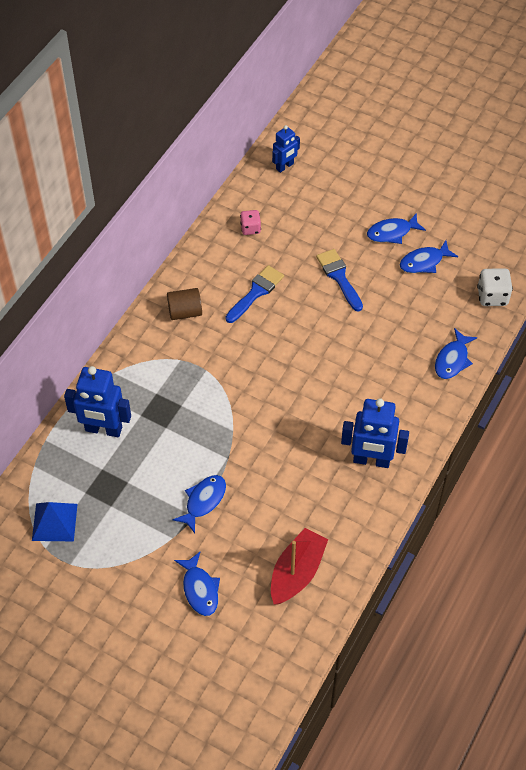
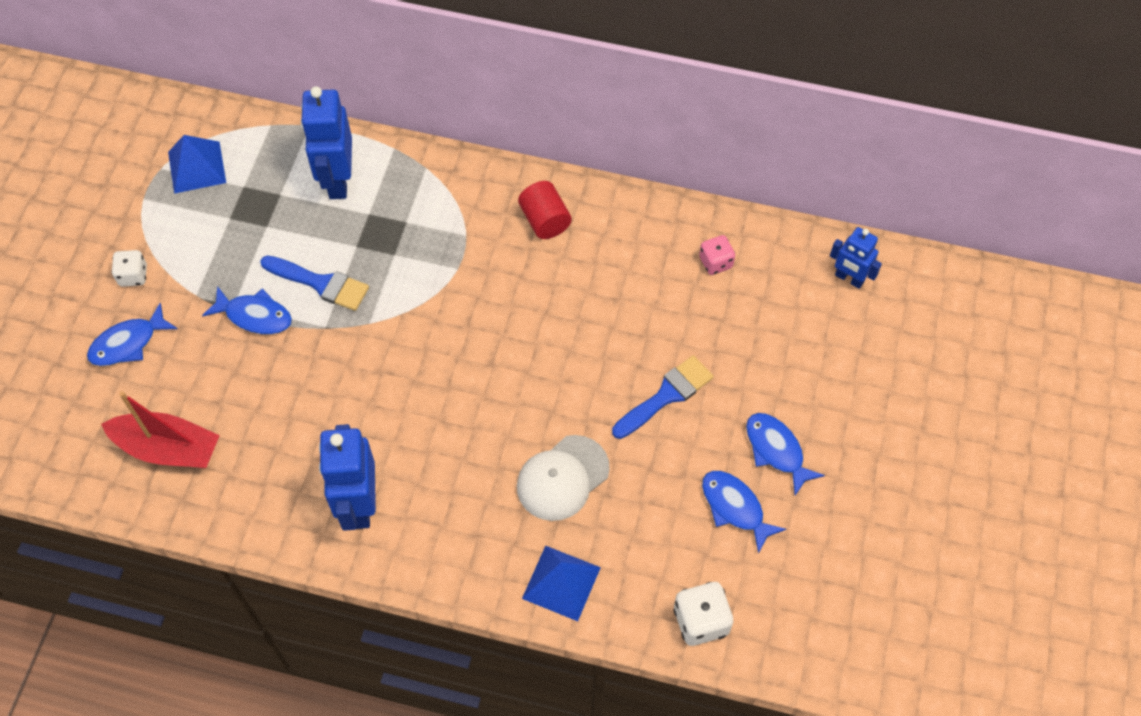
camera: 75 degrees right, 5 degrees up
(140, 579) = (133, 276): none -> white dice
(185, 312) = (545, 220): brown cylinder -> red cylinder
(256, 292) = (604, 296): blue brush -> blue brush (320, 283)
(382, 344) = (562, 478): none -> white cap
(452, 360) = (561, 583): blue fish -> blue pyramid

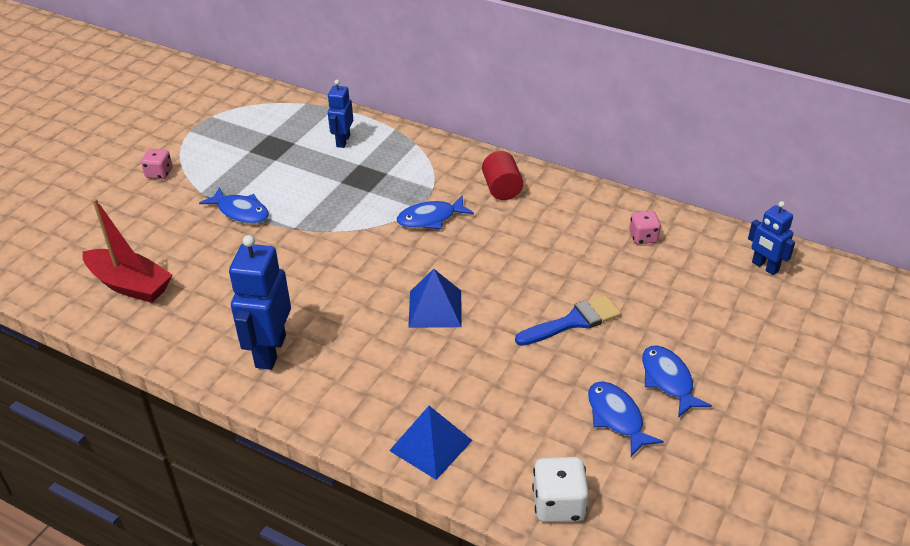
camera: 15 degrees right, 20 degrees down
(128, 343) = (134, 213): blue fish -> blue fish (430, 218)
(133, 276) = (159, 173): white dice -> pink dice
(197, 167) = (238, 119): blue pyramid -> blue pyramid (435, 308)
(320, 283) = (302, 200): blue brush -> none
(337, 180) = (343, 141): blue robot -> blue robot, size x0.59
(562, 478) = (459, 365): white cap -> none

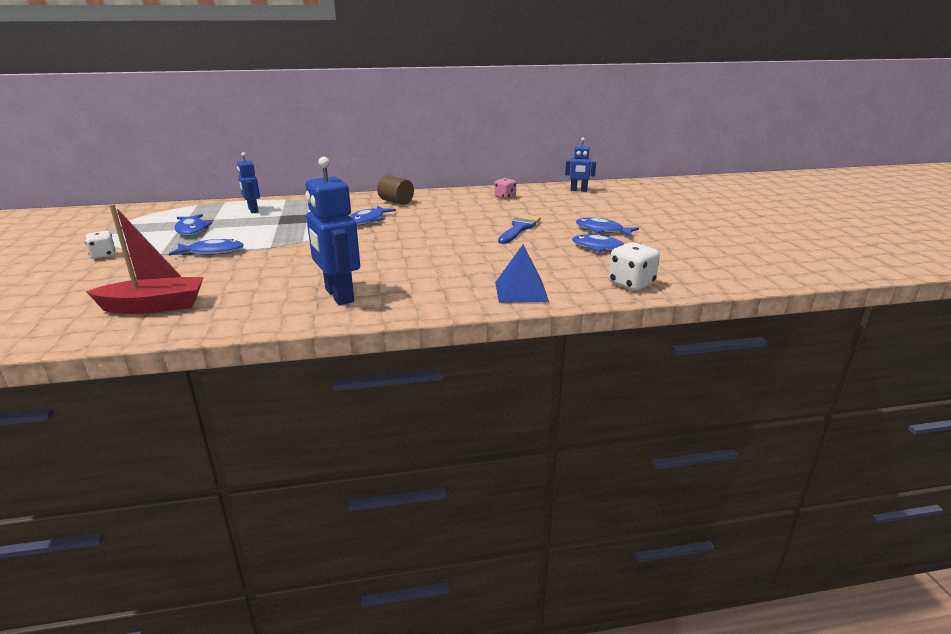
camera: 40 degrees left, 15 degrees down
(159, 173) = (103, 255): pink dice -> white dice
(258, 157) = (191, 230): none -> blue fish
(435, 308) = (430, 247): blue pyramid -> none
(502, 189) = (396, 202): red cylinder -> brown cylinder

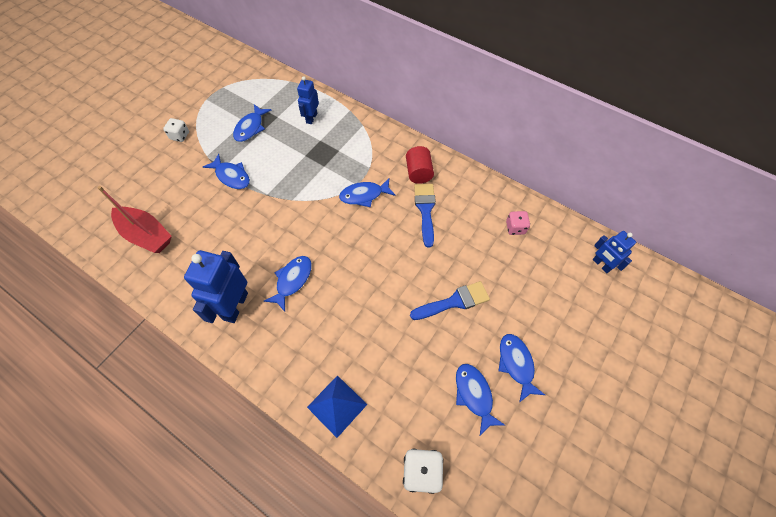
camera: 45 degrees right, 35 degrees up
(374, 266) = (292, 280): none -> blue fish
(396, 202) = (419, 172): brown cylinder -> red cylinder
(430, 210) = (425, 210): none -> blue brush

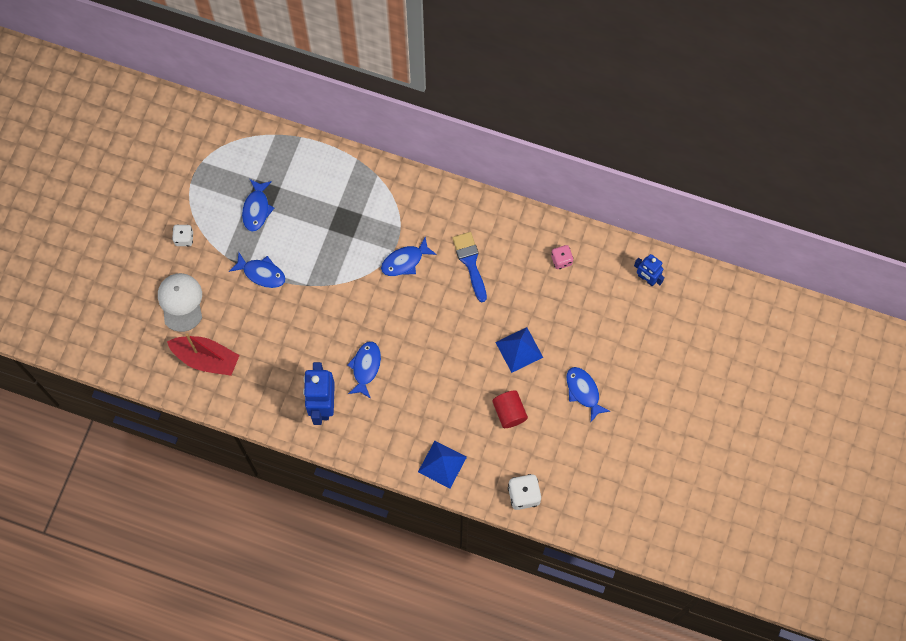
camera: 15 degrees left, 10 degrees up
(150, 183) = (181, 302): none -> white cap
(311, 118) = (318, 180): blue robot -> none
(419, 172) = (453, 221): red cylinder -> red cylinder (509, 412)
(454, 301) = (519, 349): blue brush -> blue pyramid
(474, 395) = (553, 426): blue fish -> none

